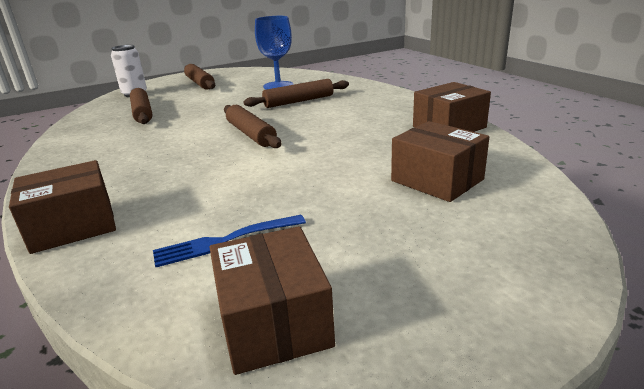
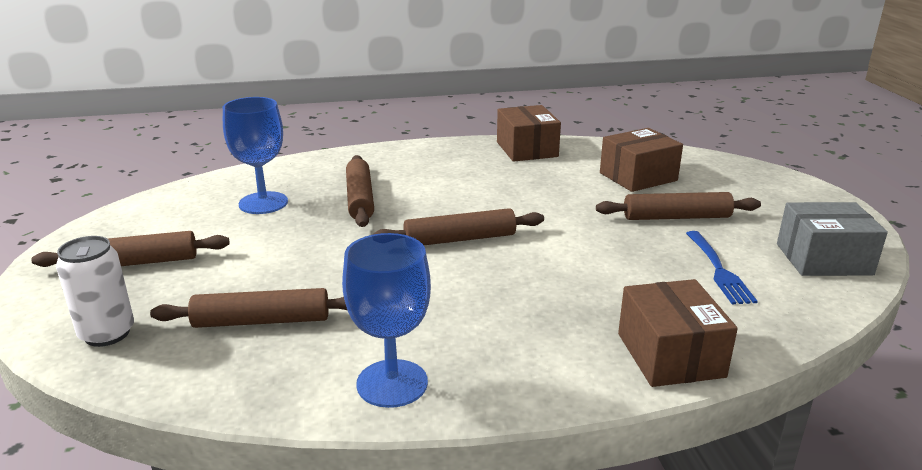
camera: 75 degrees left, 0 degrees up
(73, 148) = (392, 383): none -> blue goblet
(274, 322) = (823, 259): brown box -> grey box
(343, 209) = (676, 217): none -> brown rolling pin

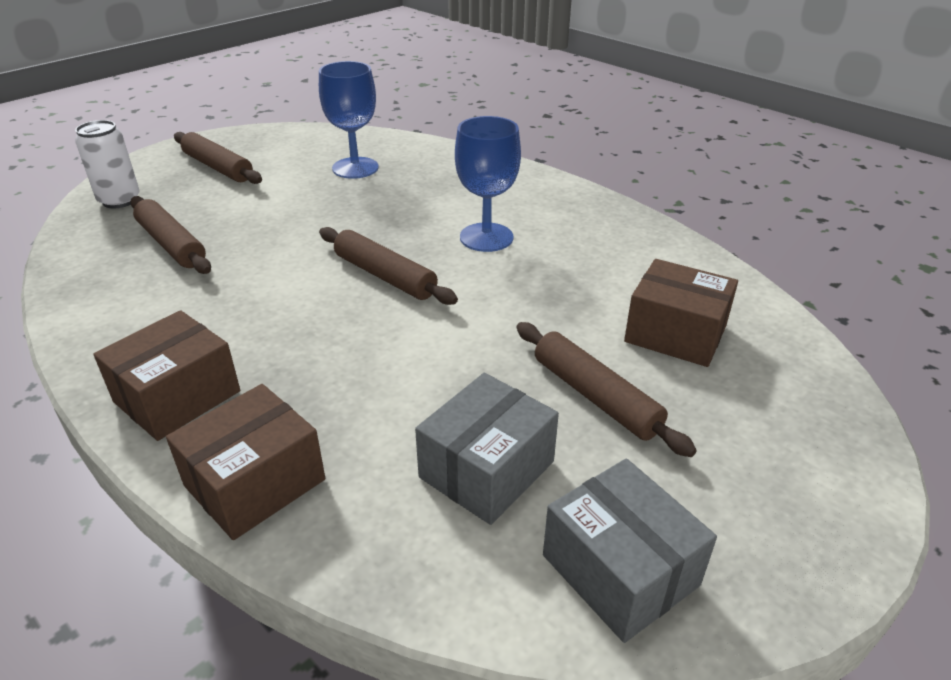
camera: 55 degrees right, 10 degrees up
(360, 199) = (410, 201): brown rolling pin -> none
(392, 383) = (115, 334): blue goblet -> blue goblet (486, 237)
(527, 149) = (641, 239): brown box -> brown box (177, 396)
(718, 269) = (486, 469): blue fork -> grey box

